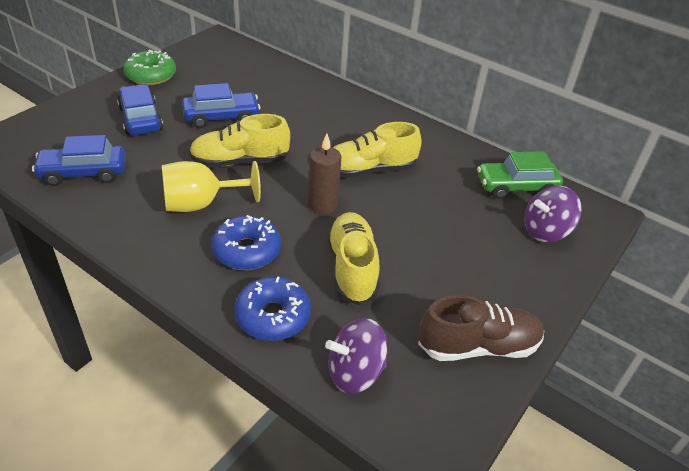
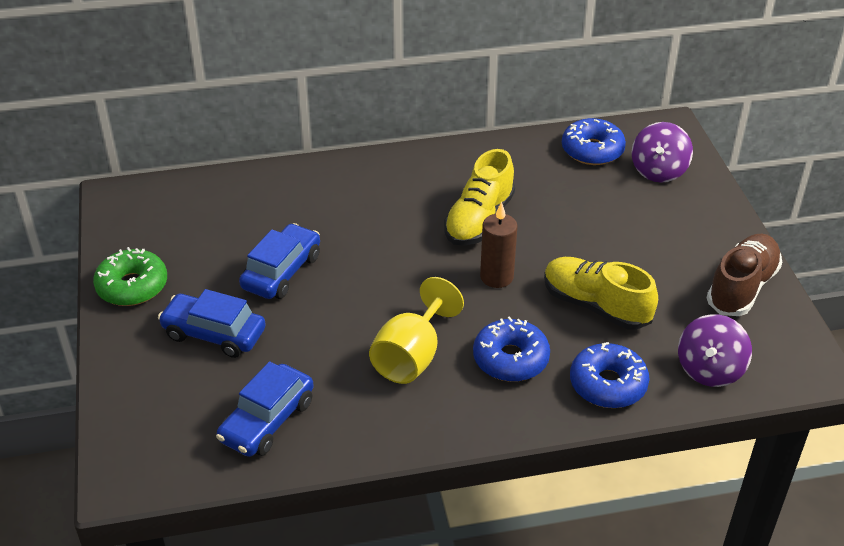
camera: 45 degrees left, 0 degrees up
(240, 161) = (373, 297): yellow shoe -> none
(516, 187) = (592, 150): green car -> blue donut

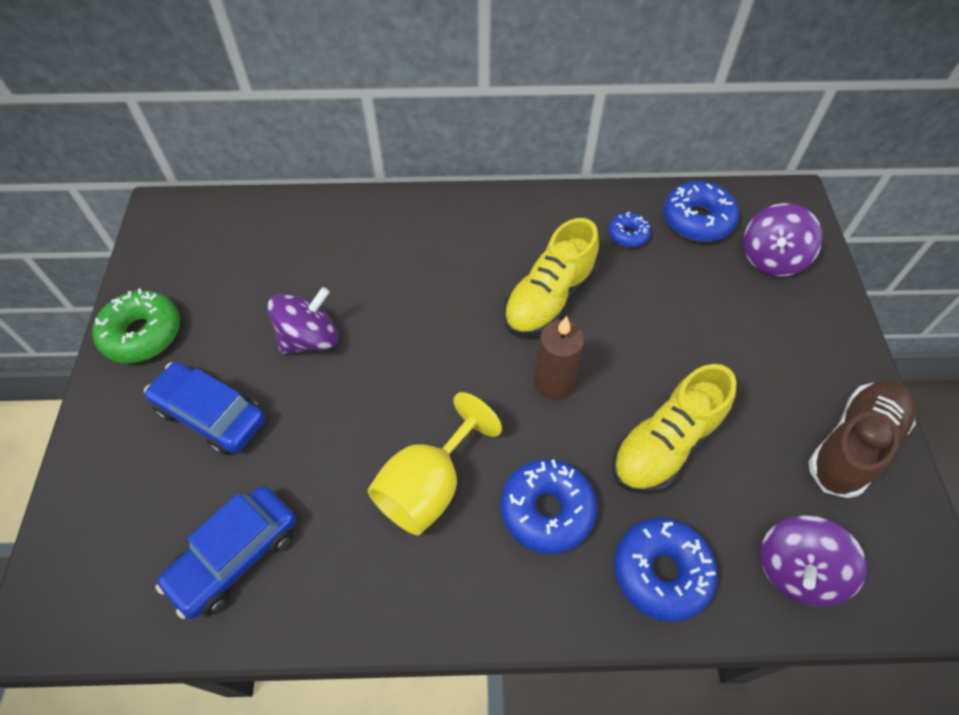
camera: 10 degrees right, 15 degrees up
(281, 272) = (310, 338): blue car -> purple spinning top
(536, 167) = (628, 234): none -> blue donut
(595, 305) = (665, 444): yellow shoe -> yellow shoe turned 90 degrees counterclockwise

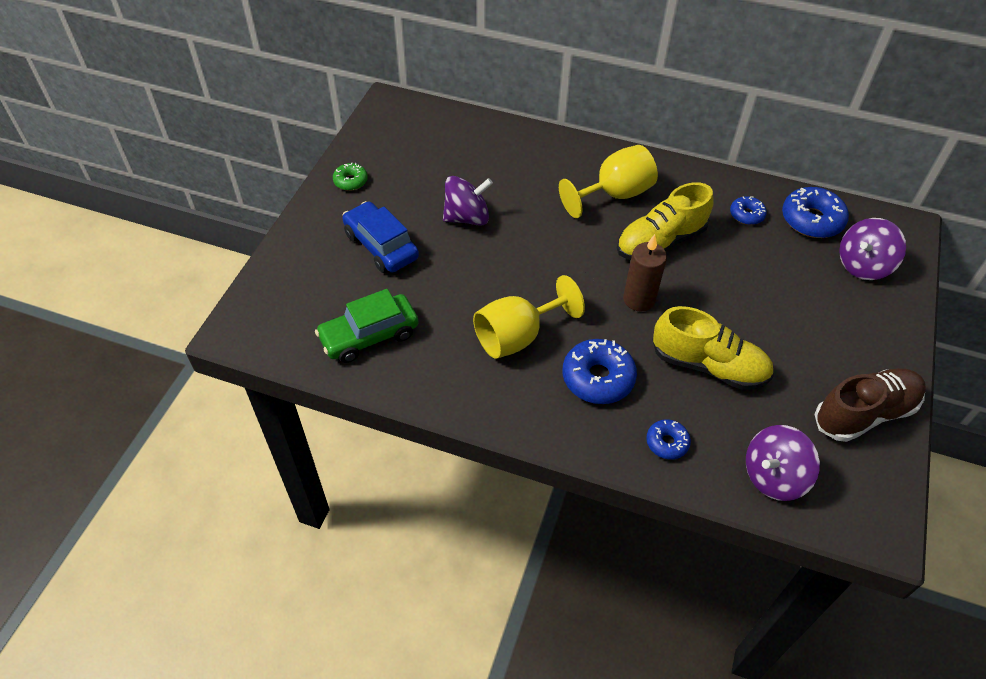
camera: 20 degrees right, 5 degrees down
(142, 334) = (350, 181): green donut -> green donut, size x0.56
(235, 556) = (369, 336): blue car -> green car
(474, 253) = (614, 194): none -> yellow goblet
(661, 572) = (667, 443): blue donut -> blue donut, size x0.56
(665, 444) = (708, 365): yellow shoe -> yellow shoe turned 135 degrees counterclockwise

